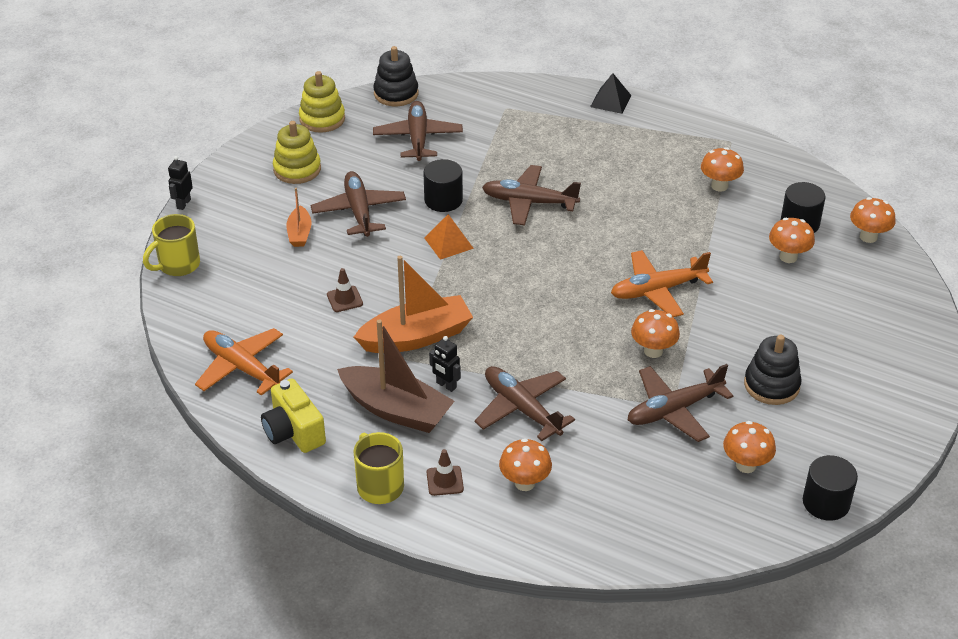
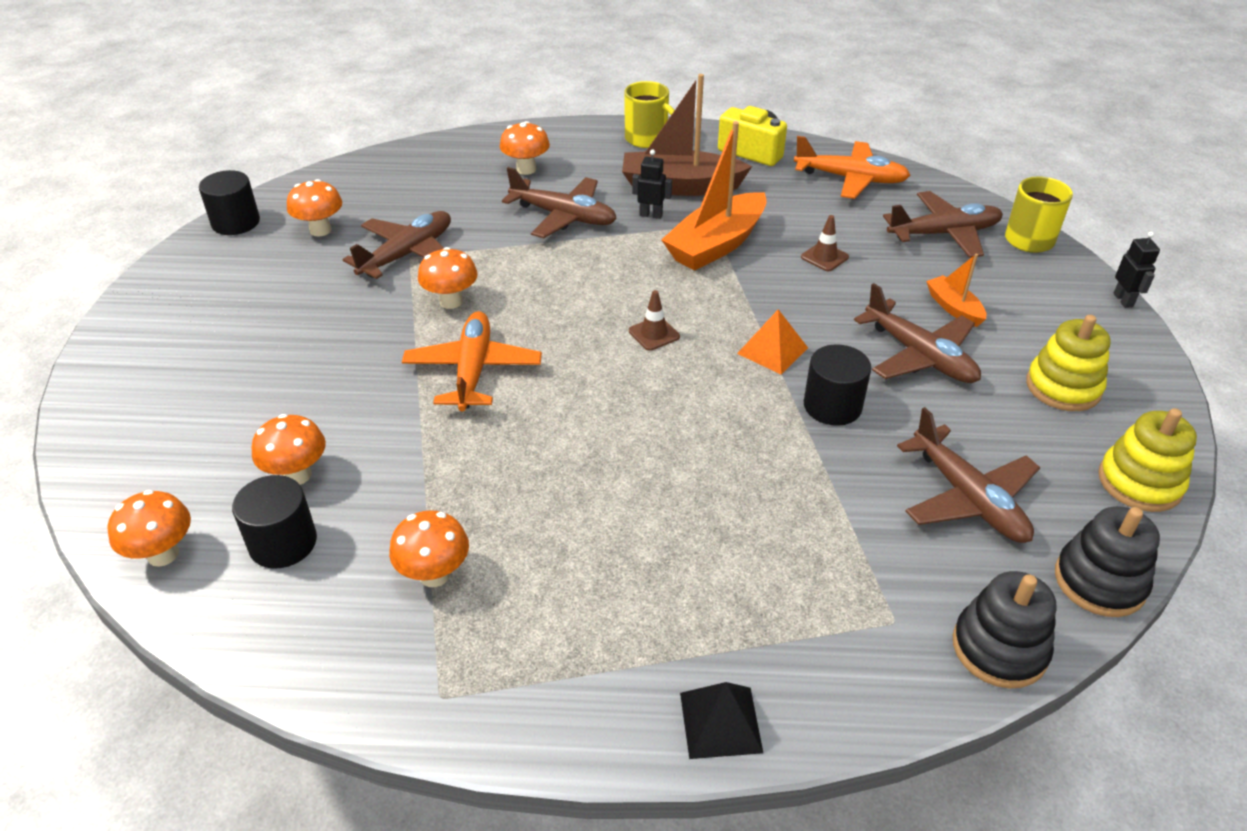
camera: 155 degrees right, 0 degrees up
(445, 481) = (596, 154): brown traffic cone -> brown traffic cone (654, 334)
(529, 202) = (715, 441): brown plane -> brown plane (944, 234)
(657, 290) = (473, 370): orange plane -> orange plane turned 45 degrees counterclockwise
(771, 385) = (302, 304): black stacking toy -> black stacking toy (999, 648)

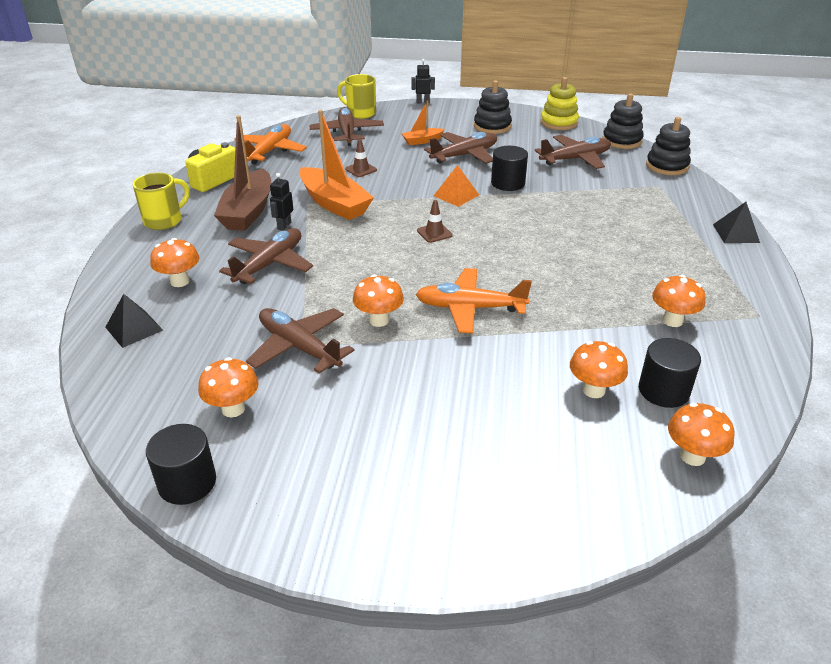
camera: 85 degrees left, 5 degrees down
(446, 160) = (134, 328): none -> black pyramid
(1063, 387) = (492, 126): yellow stacking toy -> black stacking toy

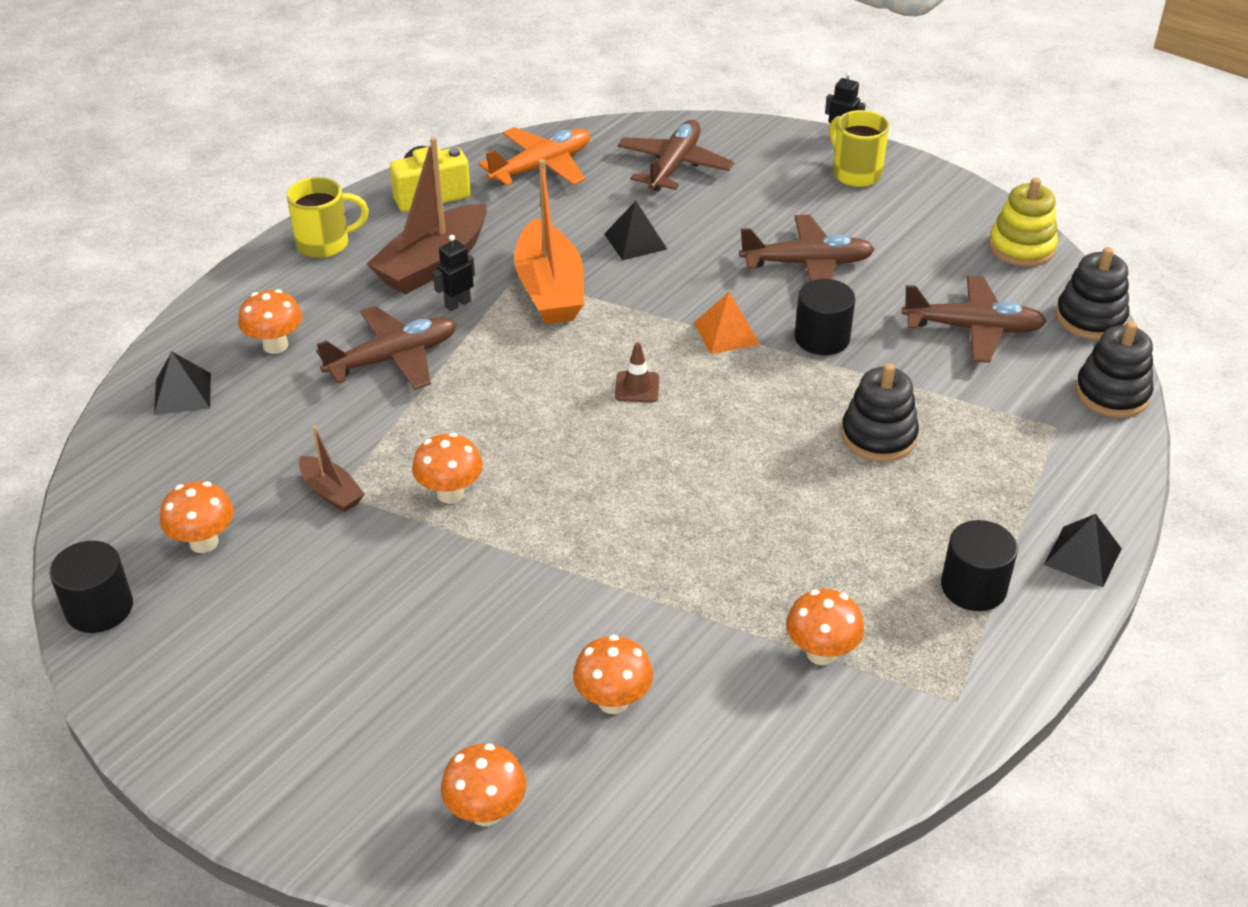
camera: 30 degrees right, 5 degrees up
(299, 347) = (331, 492): brown plane -> brown boat
(360, 113) = (726, 131): yellow mug -> yellow mug (855, 173)
(361, 169) = (635, 241): brown traffic cone -> black pyramid
(422, 141) = (769, 216): orange boat -> none
(469, 308) = (574, 522): orange plane -> none
(492, 126) = (904, 221): black stacking toy -> black stacking toy (878, 436)
(663, 391) = (699, 742): black cylinder -> black cylinder (973, 587)
(692, 456) = (642, 838): orange mushroom -> orange mushroom (486, 812)

